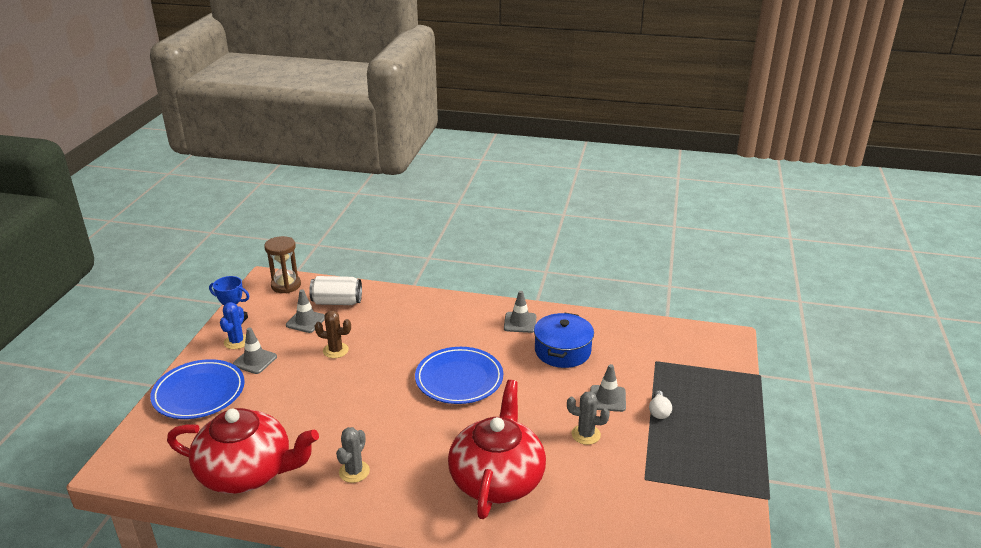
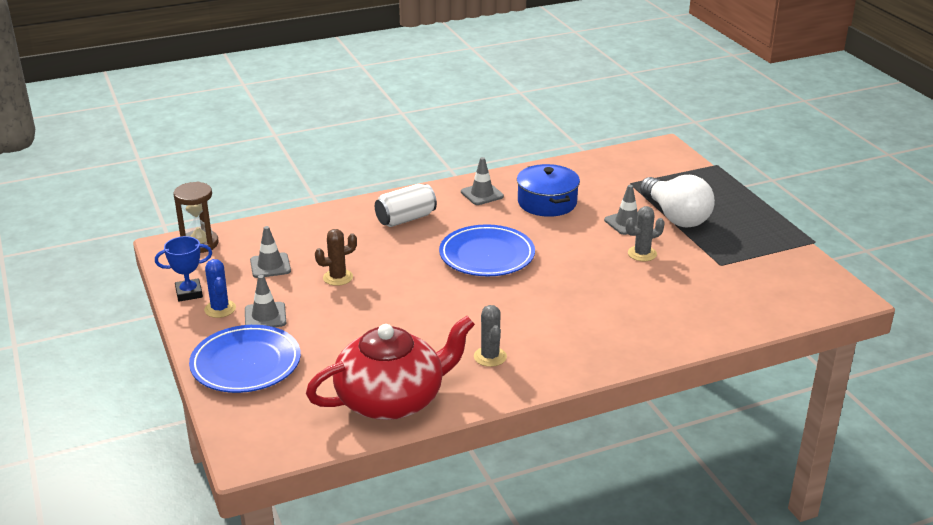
camera: 35 degrees left, 0 degrees up
(337, 302) = (279, 239): white can -> white can (406, 219)
(497, 478) = (613, 310): red teapot -> none
(659, 411) = (676, 217): white light bulb -> white light bulb, size x2.35

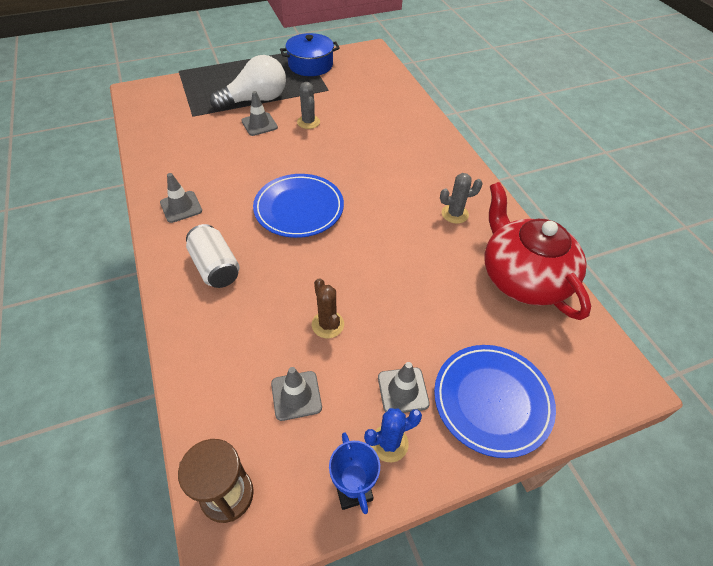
camera: 90 degrees left, 20 degrees up
(547, 202) = (211, 165): blue pot -> blue pot (310, 65)

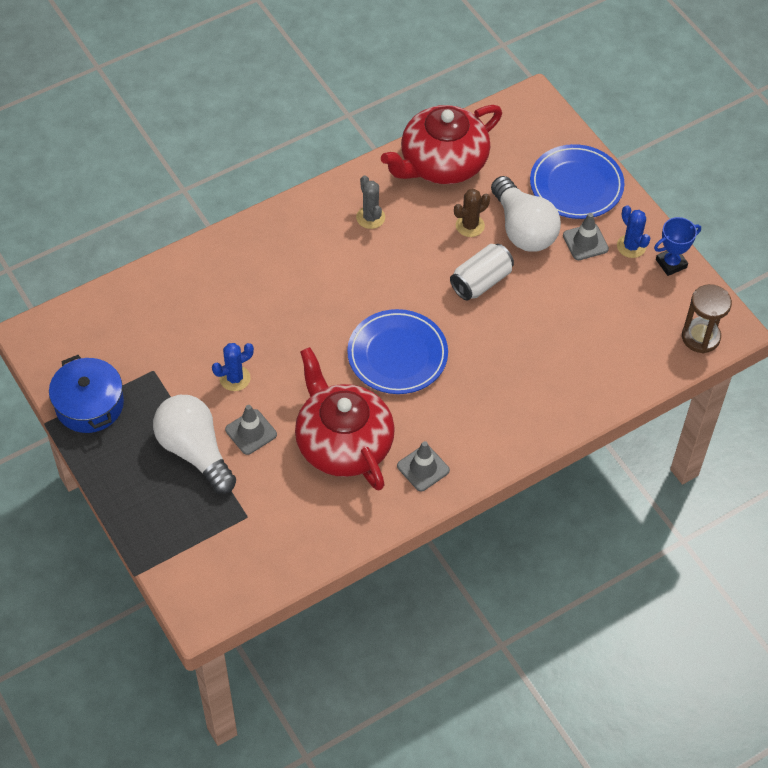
camera: 100 degrees left, 5 degrees up
(216, 267) = (499, 408): white can -> white can (481, 282)
(228, 166) = (343, 443): none -> red teapot
(296, 395) = (612, 312): grey traffic cone -> none
(308, 122) = (235, 378): grey cactus -> blue cactus
(327, 324) = (538, 303): brown cactus -> brown cactus (470, 226)
(429, 331) = (523, 229): none -> white light bulb

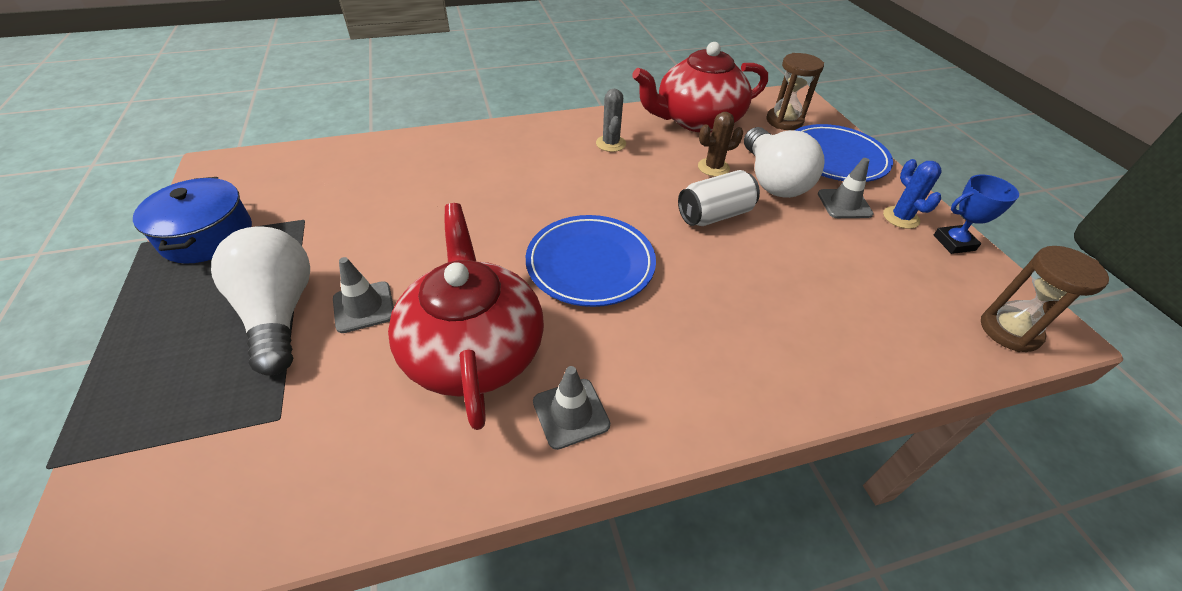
camera: 15 degrees right, 10 degrees down
(235, 378) = (386, 246): blue cactus -> none
(525, 144) = (784, 121): none -> brown hourglass

